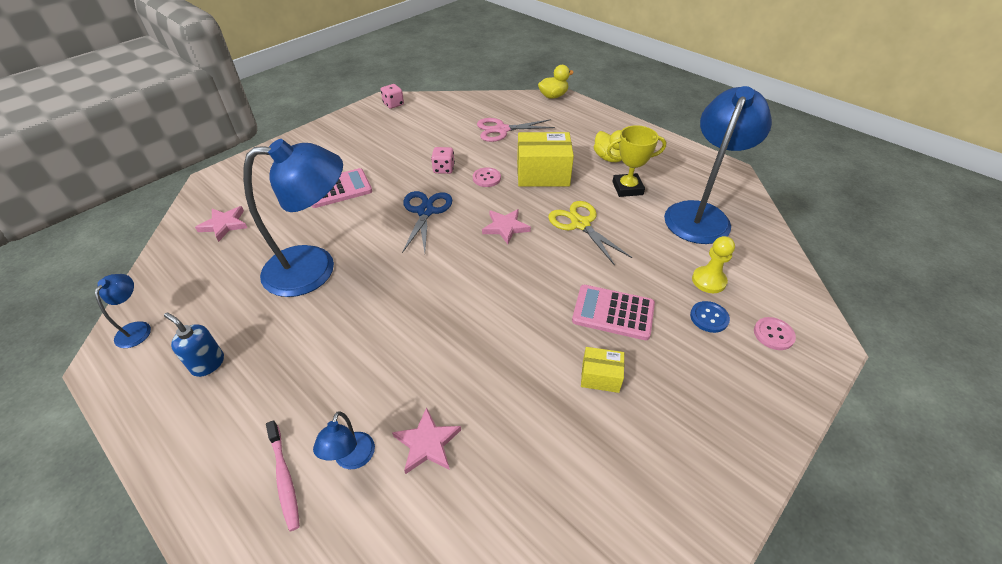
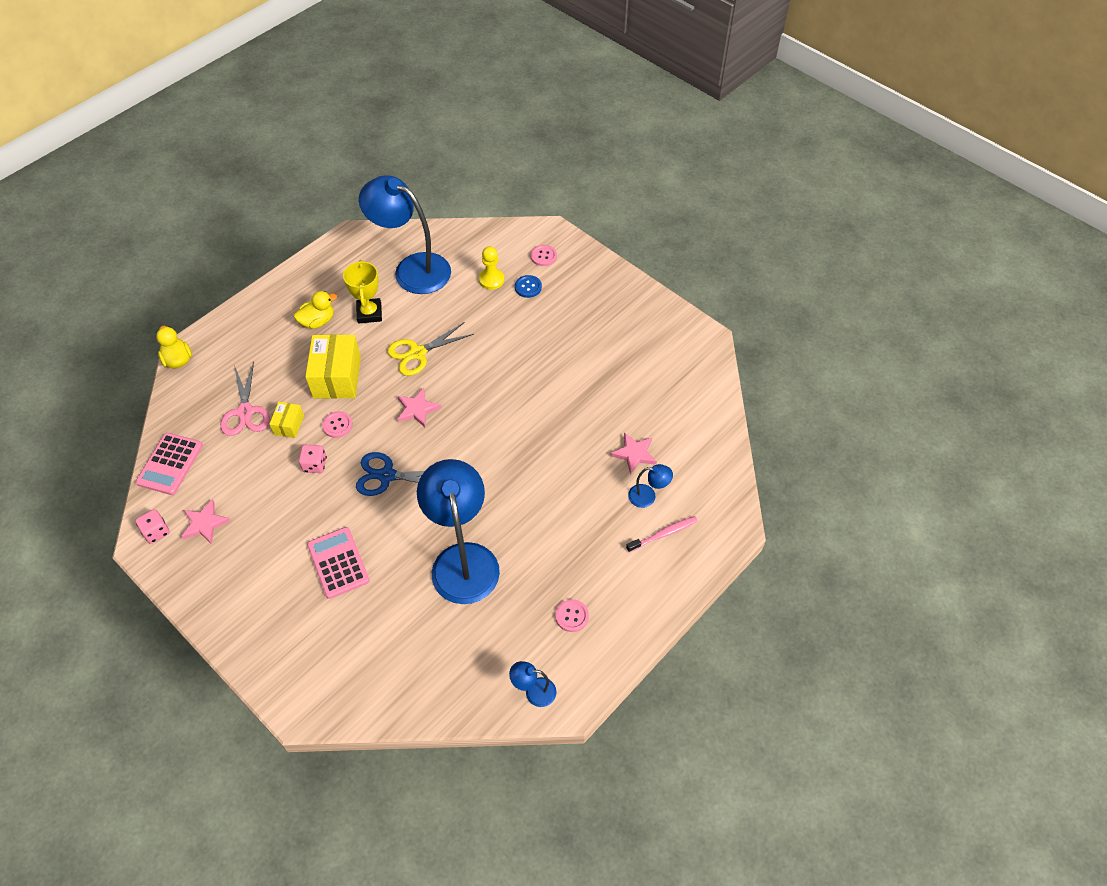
camera: 90 degrees left, 10 degrees up
(208, 364) = (572, 616): blue soap dispenser -> pink button
(224, 225) = (390, 664): pink star -> pink star (205, 523)
(600, 376) = (579, 355): yellow box -> yellow box (289, 425)
(613, 313) = (522, 342): pink calculator -> pink calculator (170, 464)

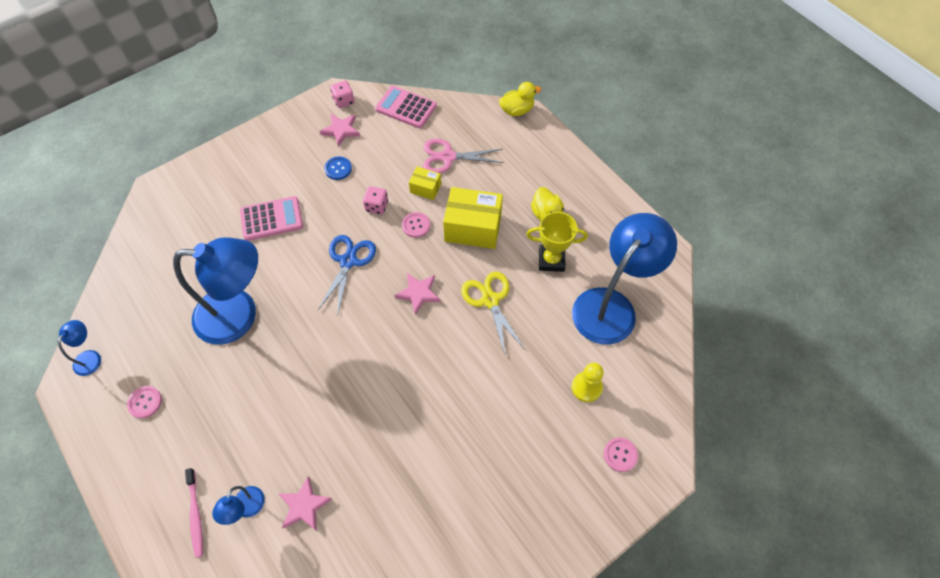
camera: 100 degrees right, 5 degrees up
(528, 287) = (570, 427): blue button -> blue button (338, 169)

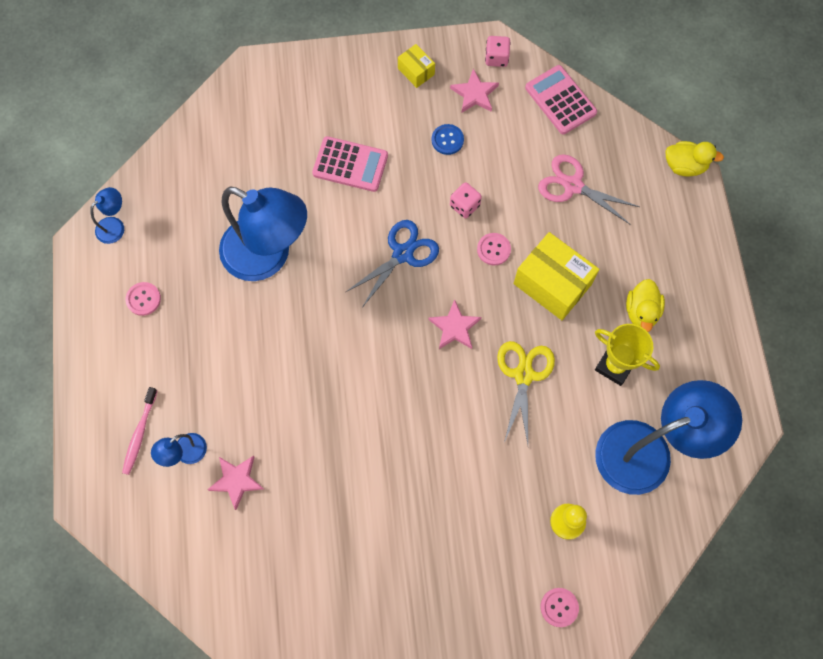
camera: 30 degrees right, 10 degrees up
(425, 188) = (527, 211): yellow box -> yellow box (416, 71)

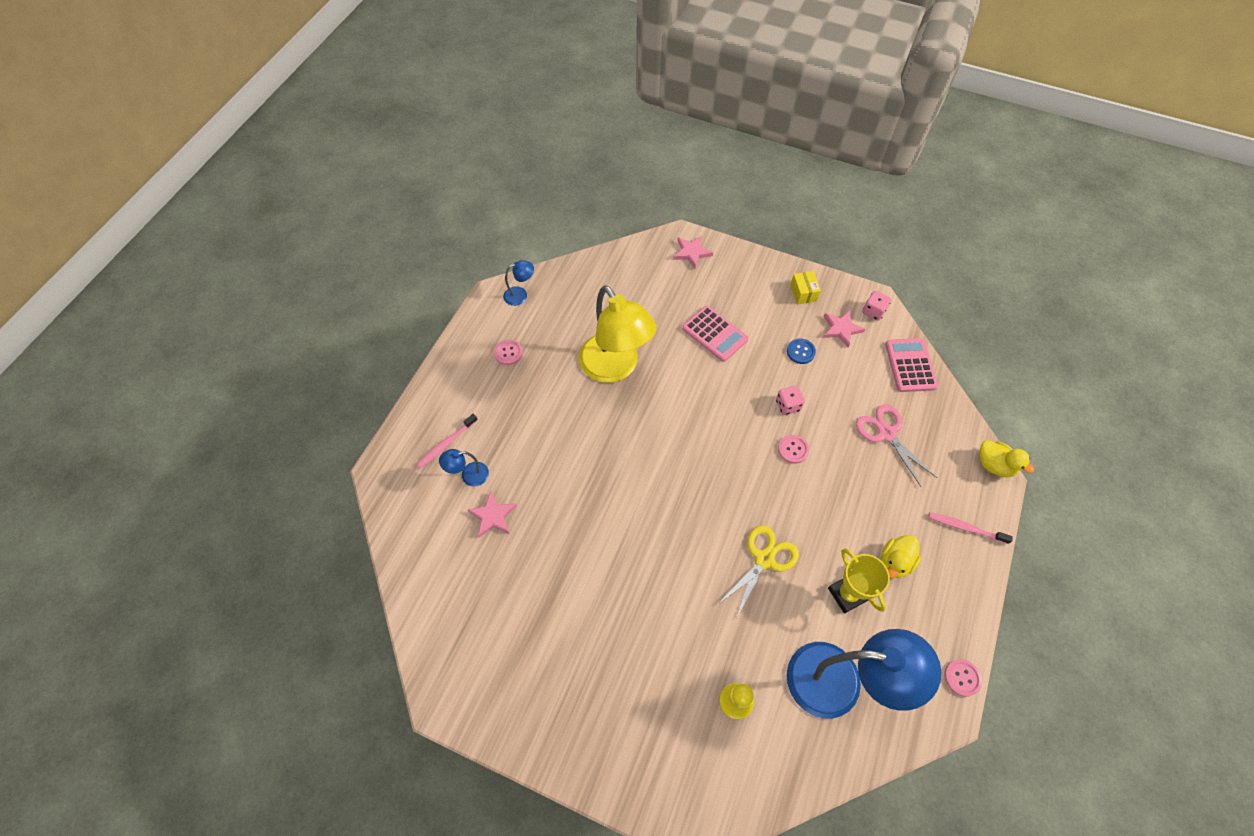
camera: 30 degrees right, 10 degrees down
(268, 256) = (615, 368): blue lamp -> yellow lamp
(403, 254) = (718, 416): blue scissors -> none
(454, 327) = (728, 492): pink star -> pink star (692, 252)
(552, 284) = (828, 500): yellow box -> none
(559, 607) = (688, 771): pink button -> pink button (962, 678)
(687, 243) = (965, 528): none -> pink toothbrush

